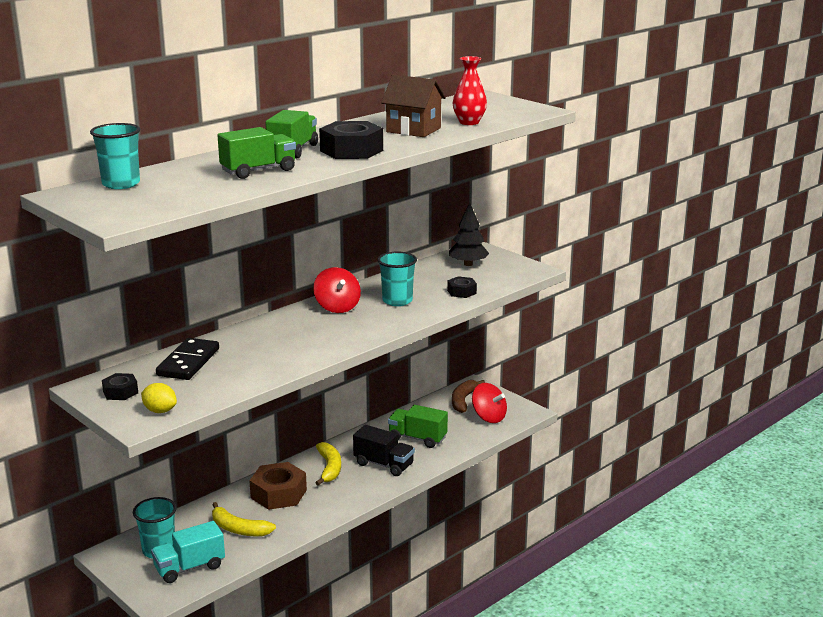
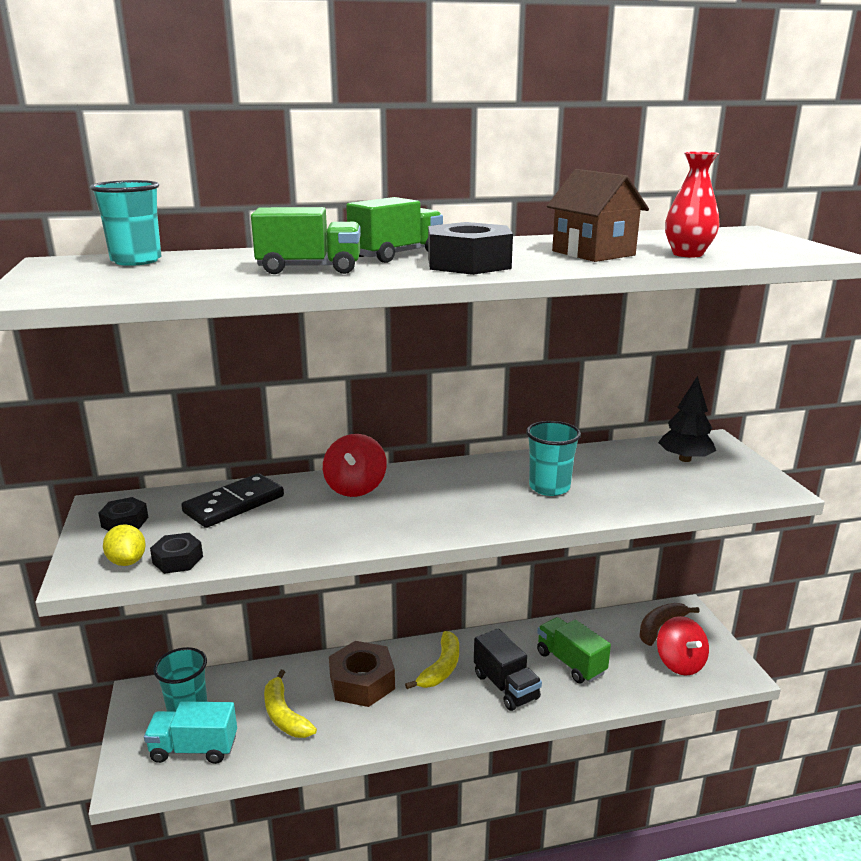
camera: 30 degrees right, 0 degrees up
(337, 307) = (469, 477): red spinning top -> red spinning top (355, 487)
(461, 292) = (645, 496): black nut -> black nut (178, 560)

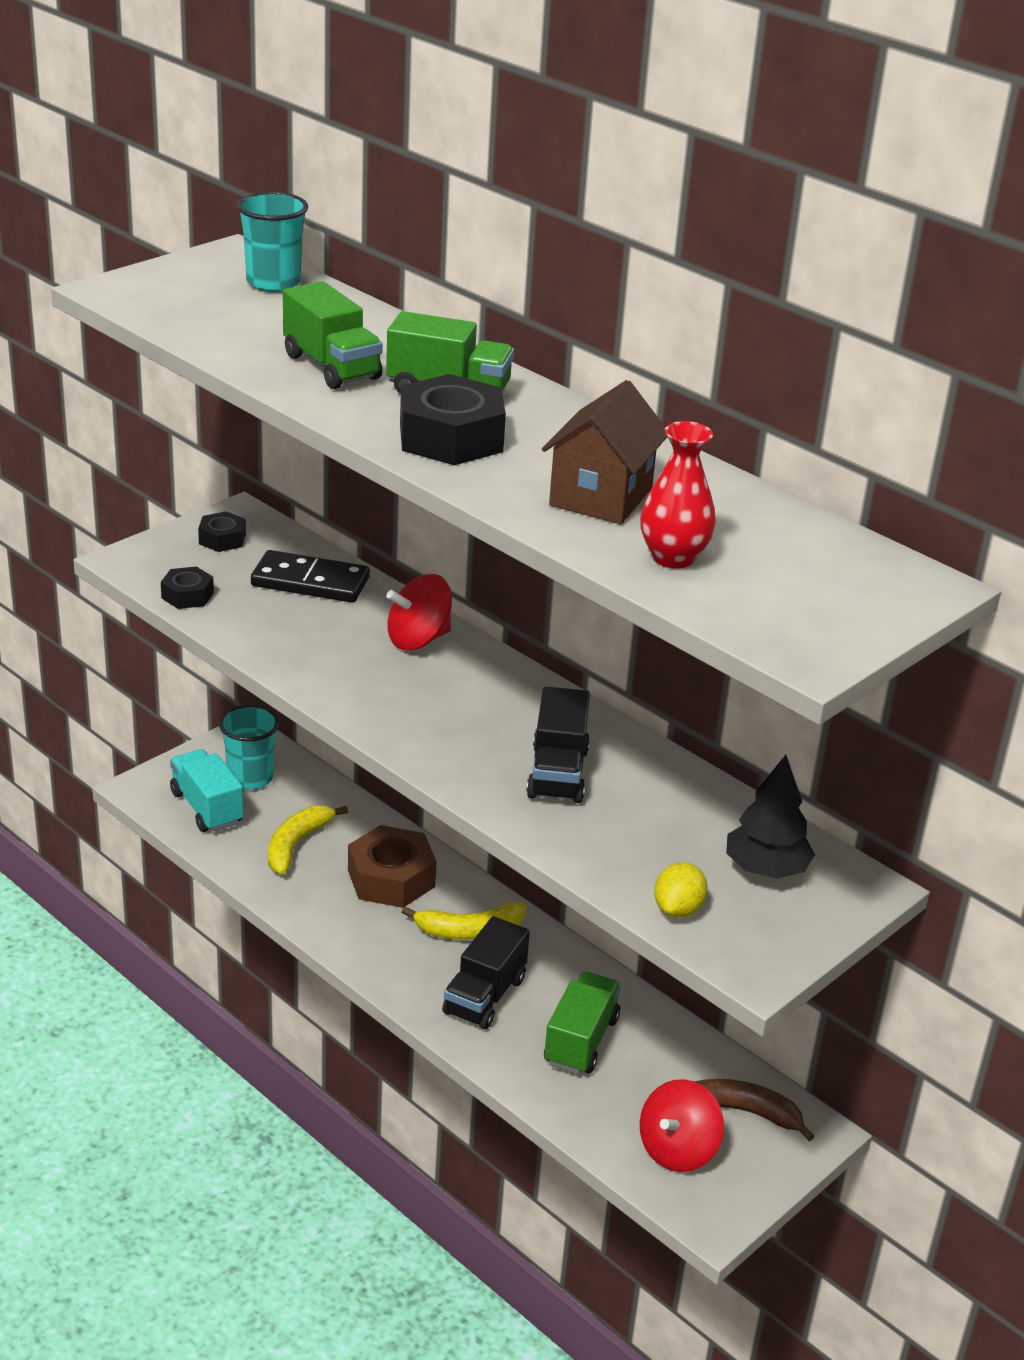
camera: 55 degrees right, 10 degrees up
(127, 561) = (162, 571): yellow lemon -> yellow lemon (678, 909)
(549, 487) = (557, 773): turquoise cup -> black truck

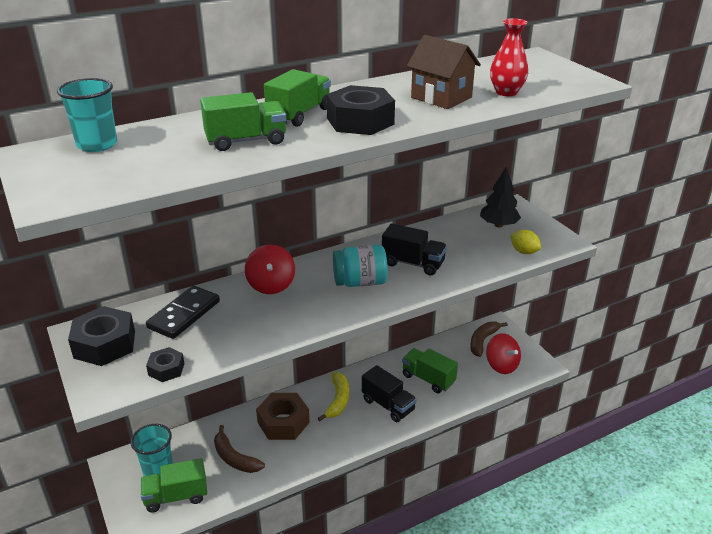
camera: 70 degrees left, 0 degrees up
(207, 808) = (176, 496): turquoise truck -> green truck
(222, 539) = (105, 344): black nut -> black nut, size x1.84
(296, 845) = (234, 458): yellow banana -> brown banana
(469, 723) = (360, 282): none -> turquoise jar

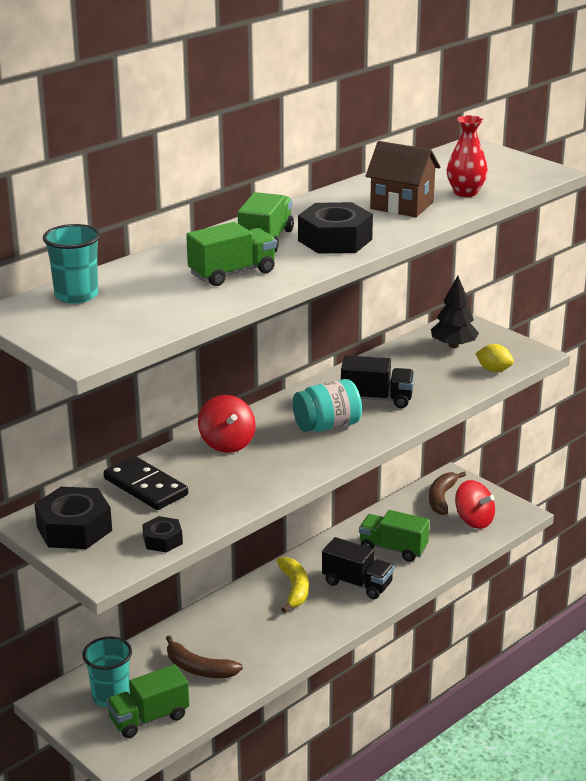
camera: 15 degrees left, 5 degrees down
(184, 314) = (145, 487): black domino -> black domino turned 60 degrees counterclockwise
(283, 422) = (239, 622): brown nut -> none

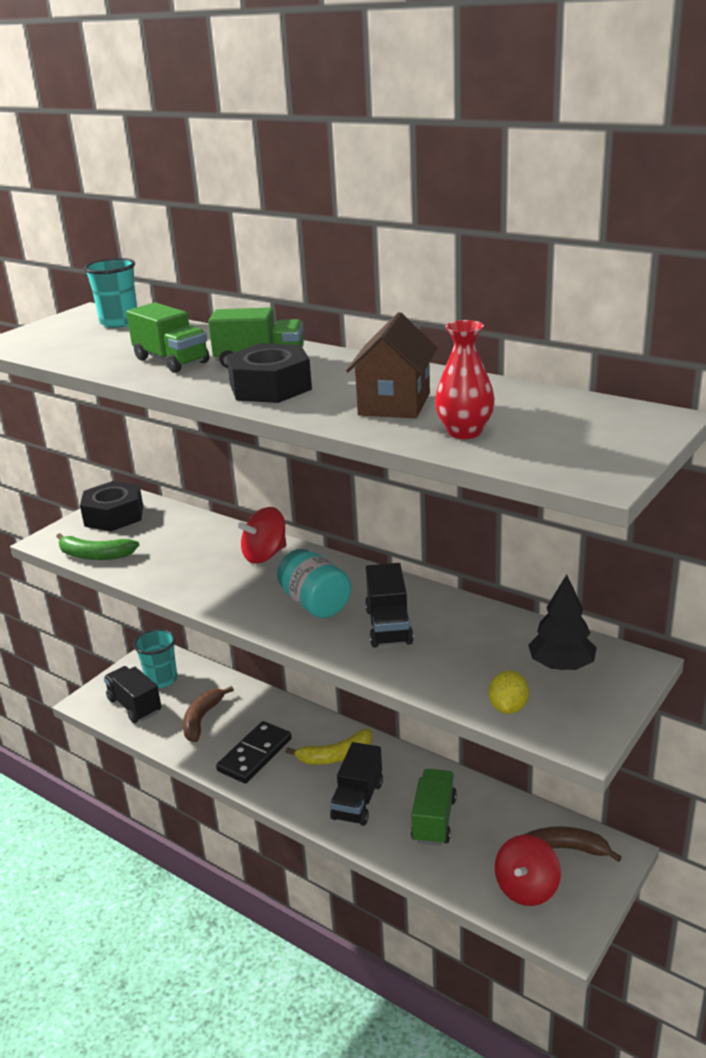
camera: 80 degrees right, 0 degrees up
(145, 487) = (181, 531): black domino -> black domino (254, 755)
(149, 718) = (135, 706): green truck -> black truck
(163, 540) = (95, 555): black nut -> green banana

